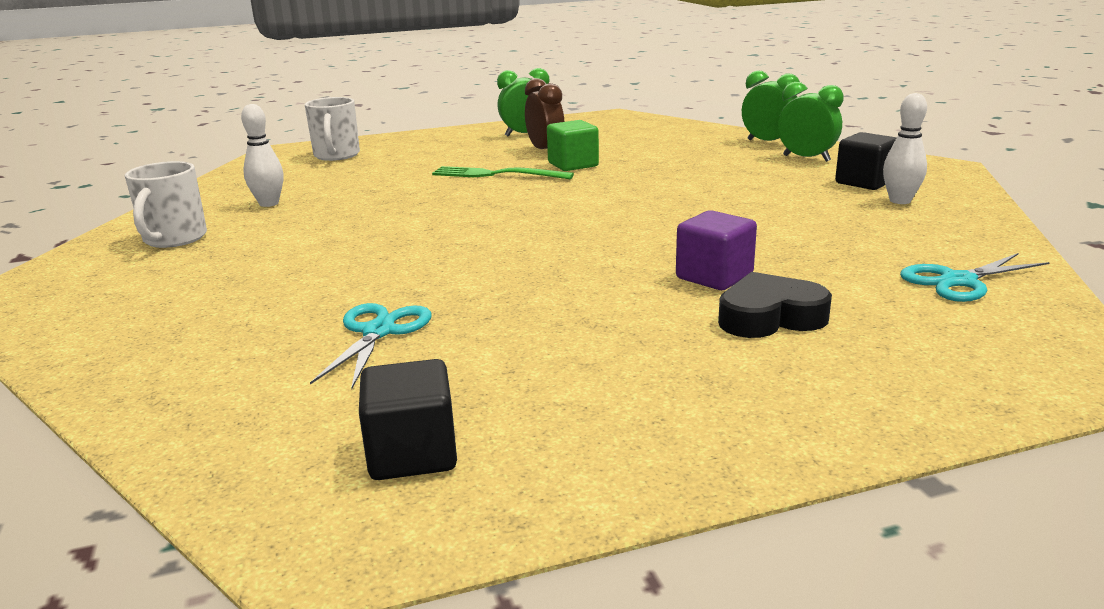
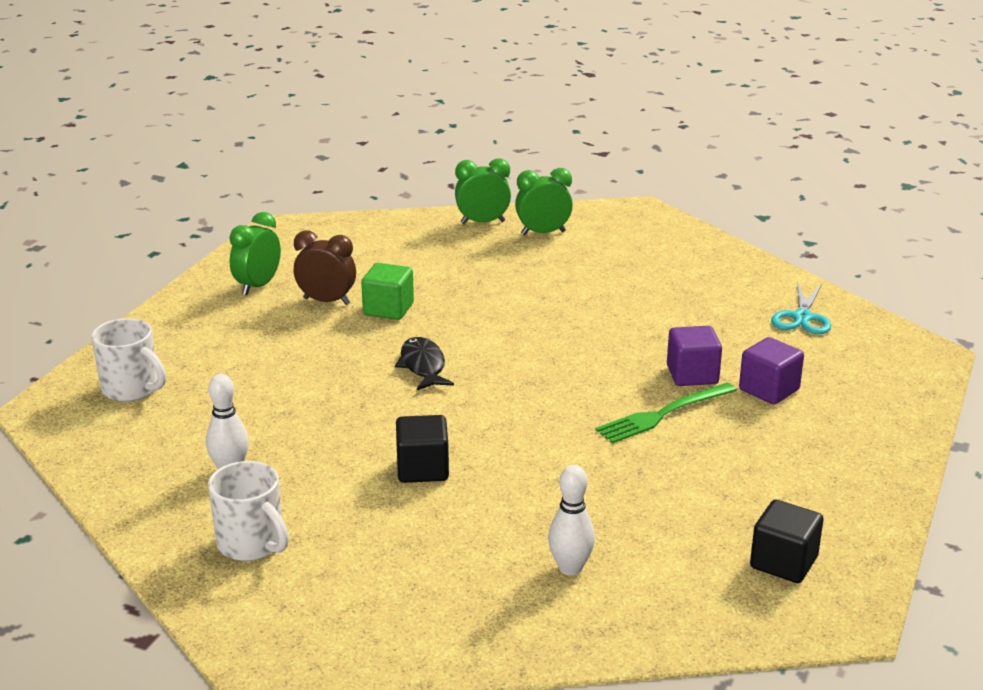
camera: 50 degrees left, 5 degrees up
(378, 332) = (607, 517): turquoise scissors -> none
(496, 174) = (351, 347): green fork -> green fork (663, 414)
(512, 197) = (423, 366): none -> black fish
(770, 317) = (769, 390): black heart -> purple cube
(864, 182) = (622, 246): black cube -> black cube (422, 469)
(900, 201) = (672, 258): white bowling pin -> white bowling pin (570, 568)

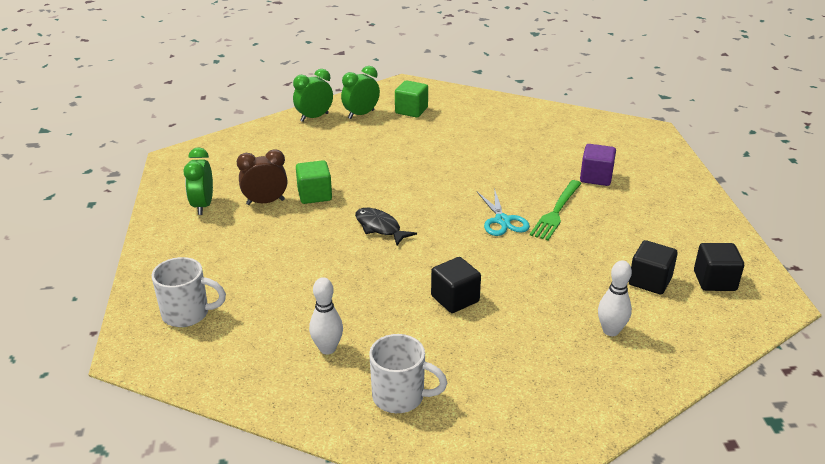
camera: 30 degrees left, 5 degrees up
(612, 244) = (411, 110): none -> green cube
(691, 532) = (650, 281): none -> black cube
(692, 375) = (545, 181): purple cube -> none
(802, 317) = (566, 127): turquoise scissors -> turquoise scissors (502, 220)

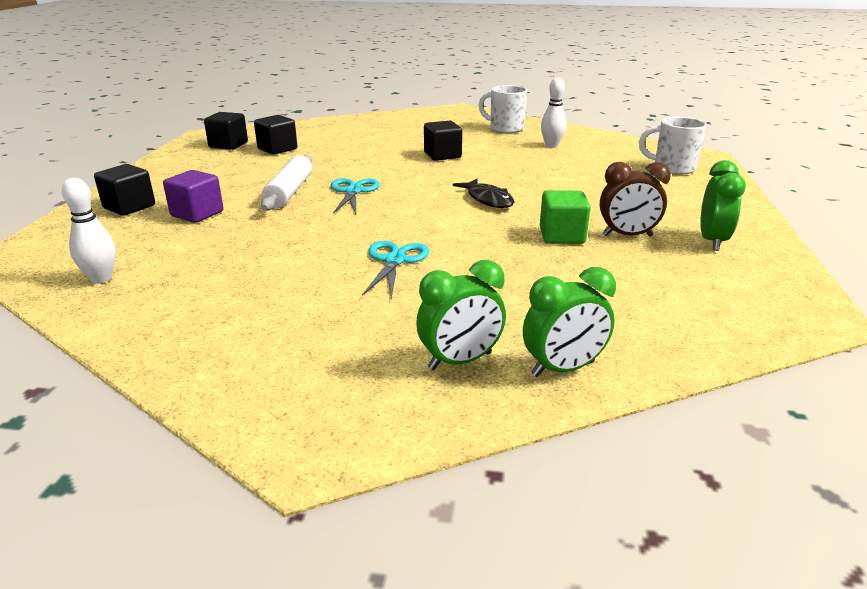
camera: 165 degrees left, 5 degrees down
(411, 110) = (350, 355): green cube -> none
(422, 159) = (395, 261): none -> turquoise scissors
(556, 212) = (289, 192): green fork -> white rolling pin
(611, 331) = (342, 135): white bowling pin -> white bowling pin (101, 279)
(655, 176) = (129, 207): none -> black cube

